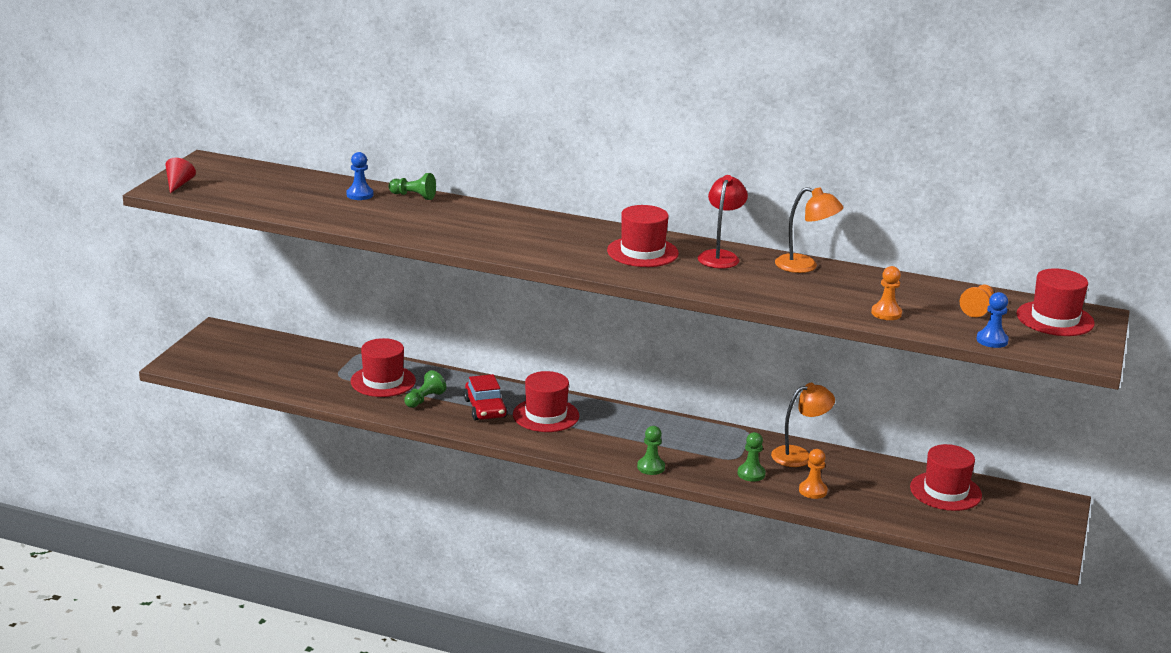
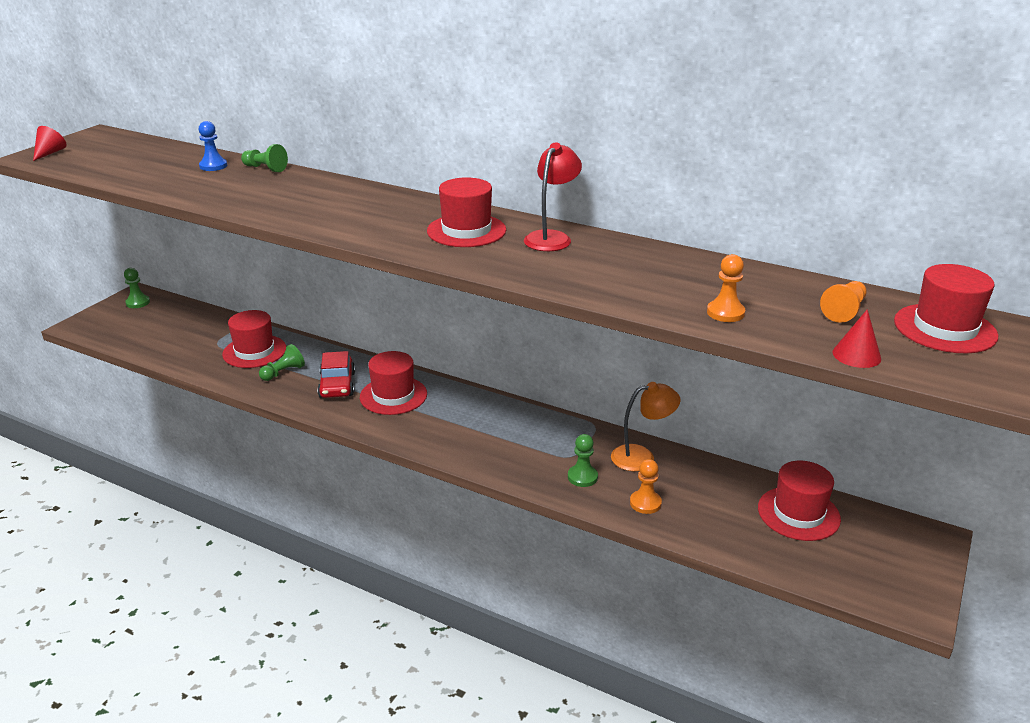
camera: 10 degrees right, 5 degrees up
(651, 467) = (477, 462): green pawn -> green pawn (138, 303)
(805, 266) = (644, 252): orange lamp -> none
(992, 340) = (856, 355): blue pawn -> red cone

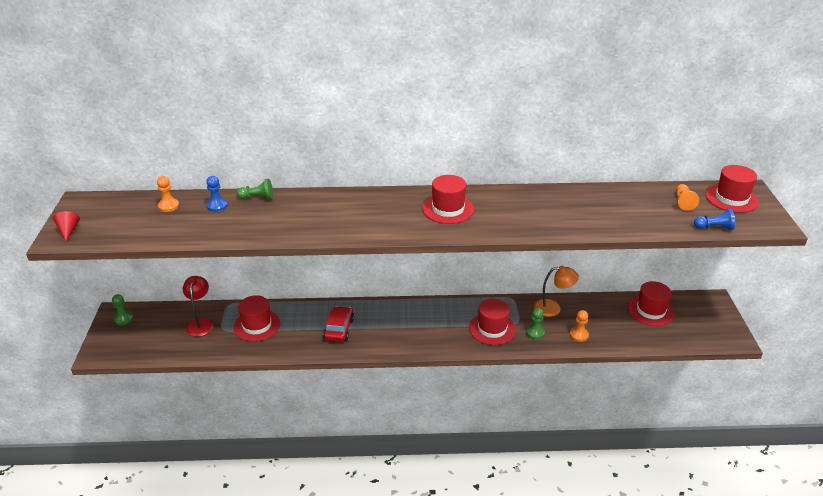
camera: 30 degrees left, 5 degrees up
(283, 372) = (294, 333): green pawn -> none
(337, 385) = (339, 329): red car -> red car turned 135 degrees counterclockwise
(393, 395) = (381, 323): red hat -> red hat (492, 329)
(551, 237) = (499, 199): red lamp -> red lamp (201, 323)
(642, 457) = (553, 308): orange lamp -> orange lamp turned 45 degrees clockwise
(725, 313) = (636, 222): orange pawn -> orange pawn (168, 206)
(856, 355) = (714, 227): red cone -> blue pawn

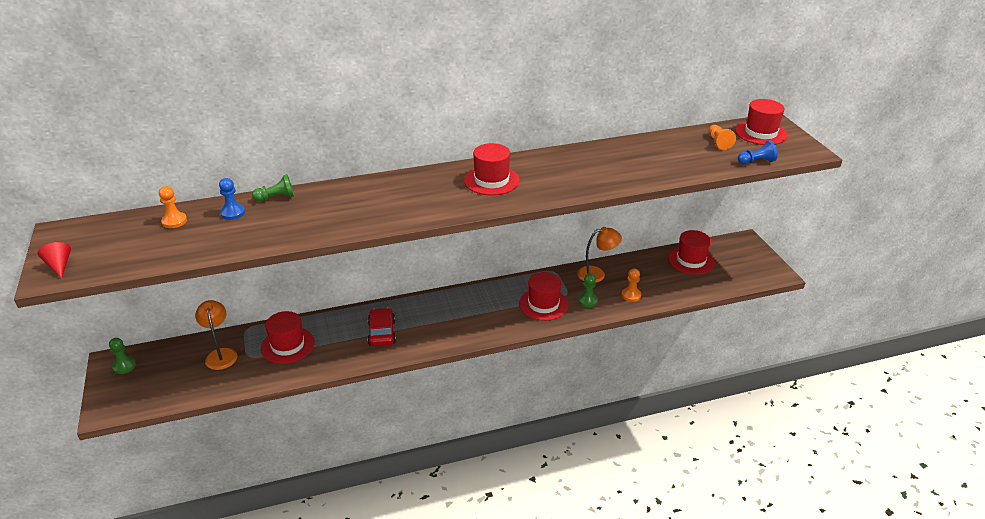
camera: 15 degrees left, 0 degrees up
(201, 323) = (221, 354): red lamp -> orange lamp

